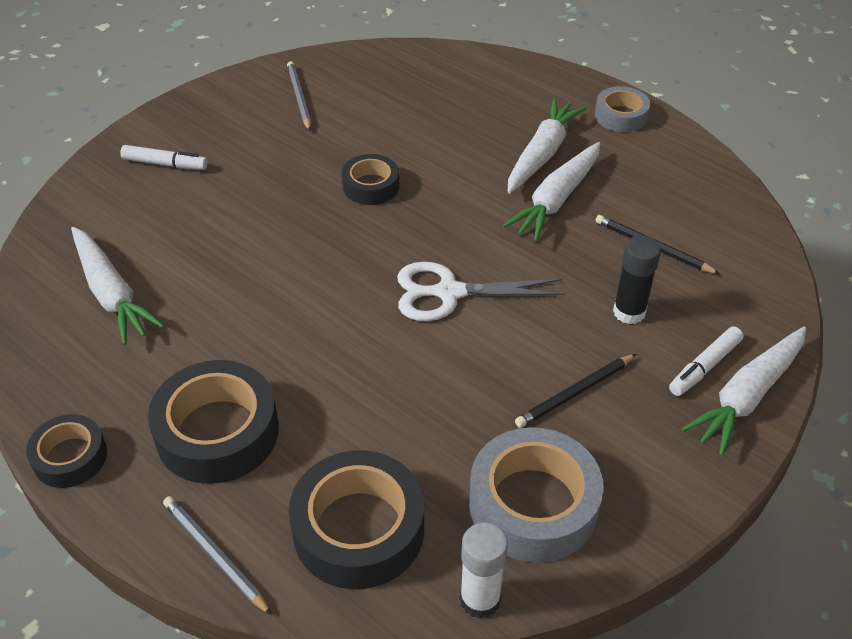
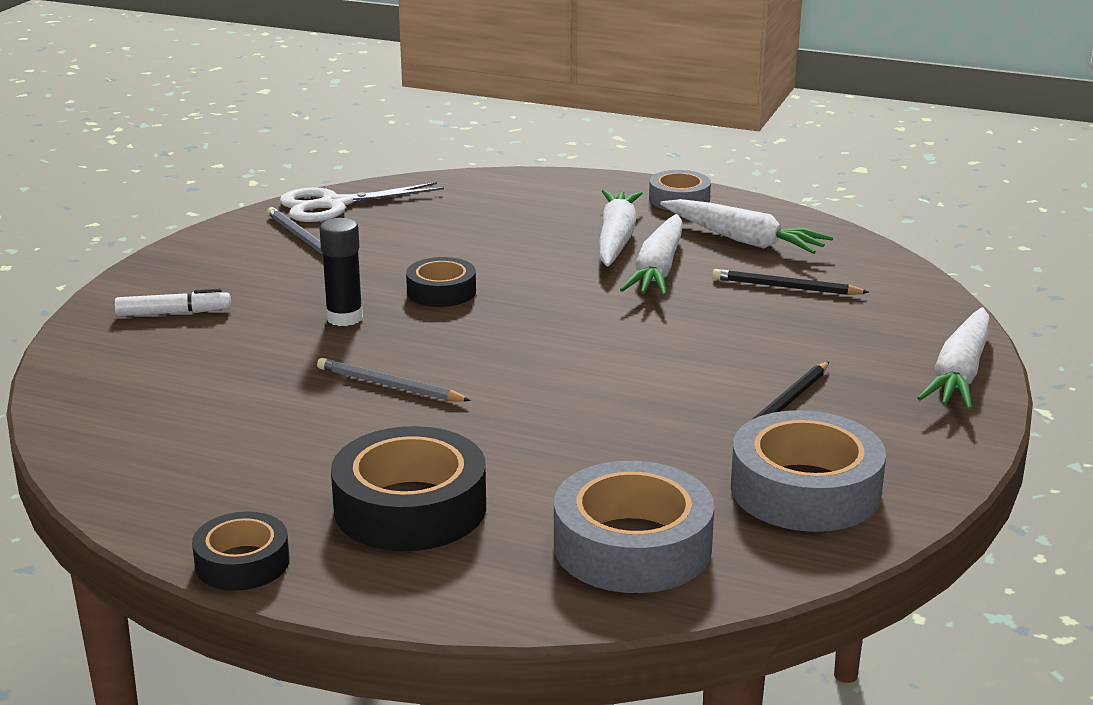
camera: 20 degrees left, 20 degrees down
(111, 293) = (189, 425): white carrot -> white carrot (743, 240)
(215, 555) = (483, 600): grey pencil -> grey pencil (389, 386)
(358, 529) = (632, 546): black tape -> grey tape
(449, 293) = (595, 356): white scissors -> white scissors (334, 205)
(480, 599) = (803, 568): white glue stick -> none
(629, 312) = (797, 336): black glue stick -> black glue stick (344, 318)
(704, 367) = (902, 361): white marker -> none

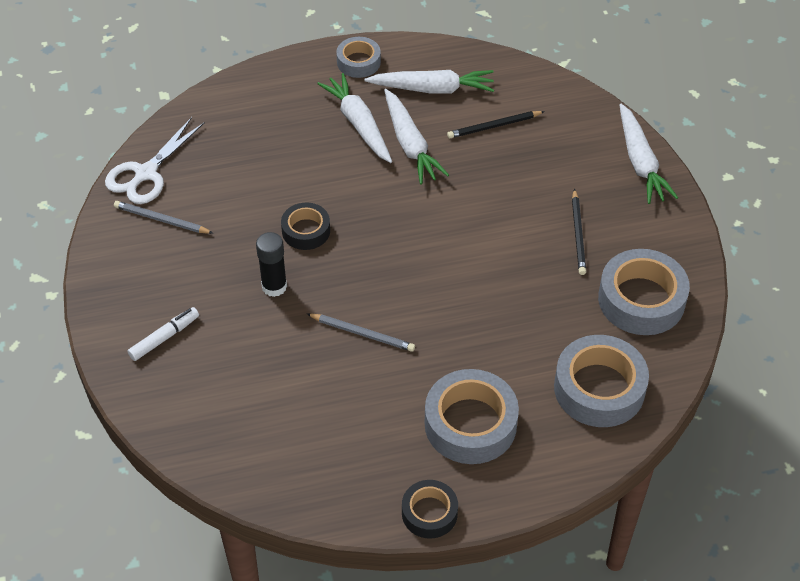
camera: 35 degrees left, 25 degrees up
(389, 386) = (362, 333): grey pencil -> grey pencil turned 150 degrees counterclockwise
(410, 507) = (470, 424): black tape -> grey tape

